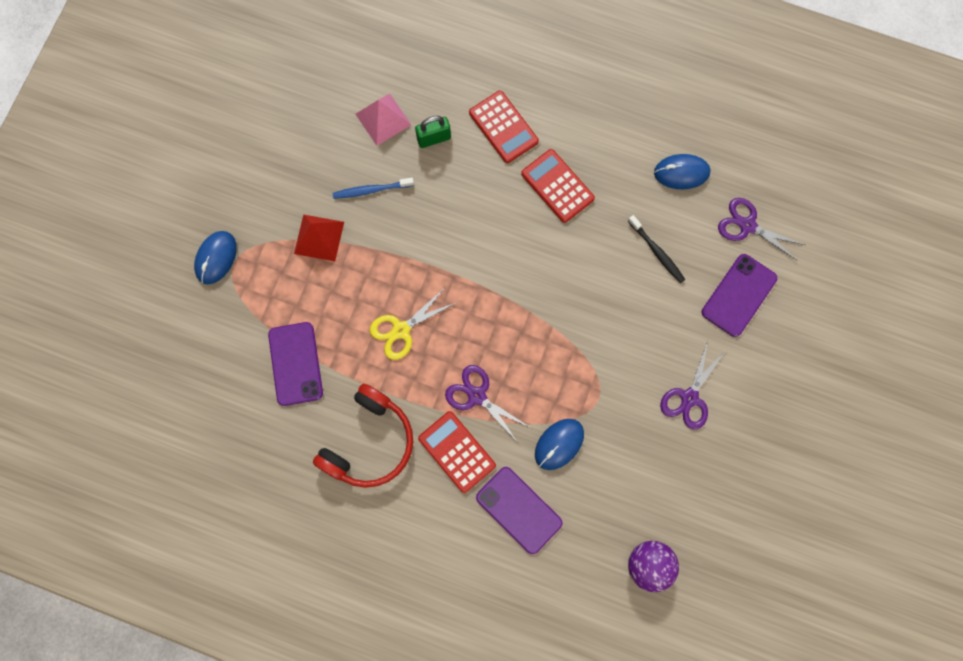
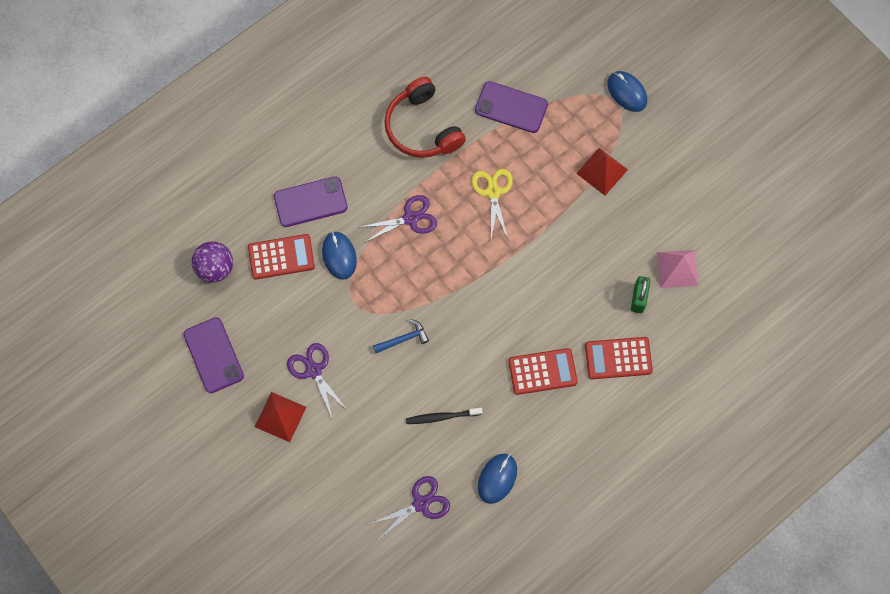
camera: 120 degrees right, 5 degrees down
(371, 190) = (620, 228): blue toothbrush -> none
(457, 452) = (378, 183): red calculator -> red calculator (281, 257)
(605, 330) = (403, 339): none -> blue hammer
(739, 295) = (368, 459): purple phone -> purple phone (213, 355)
(753, 402) = (280, 417): none -> red pyramid

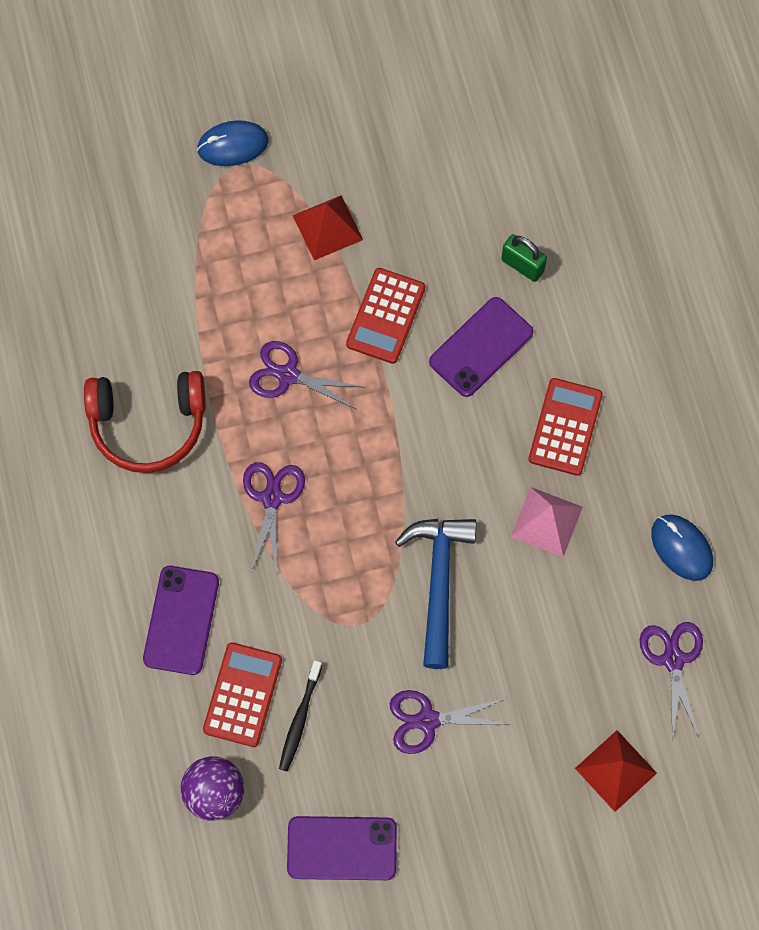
camera: 65 degrees left, 0 degrees up
(280, 417) = (472, 793): red pyramid -> red pyramid (616, 770)
(339, 256) = (279, 616): blue mouse -> none
(403, 339) = (438, 582): blue hammer -> blue hammer, size x1.91
(442, 417) = (568, 581): black toothbrush -> black toothbrush (300, 719)
(493, 192) = (288, 375): yellow scissors -> purple scissors
(511, 107) = (178, 297): purple phone -> purple phone (481, 347)
(618, 358) = (590, 327): red calculator -> red calculator (385, 316)
(677, 268) = (505, 200): pink pyramid -> pink pyramid (546, 521)

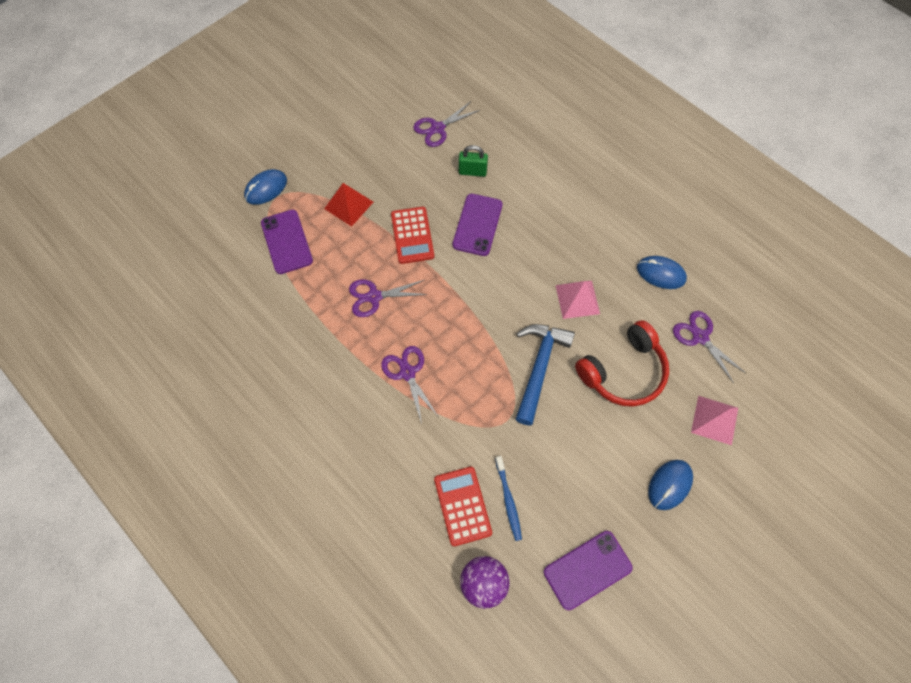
camera: 30 degrees left, 5 degrees down
(148, 424) = (303, 370): red headphones -> red headphones (623, 371)
(181, 620) = (394, 480): purple phone -> purple phone (287, 242)
(300, 719) = (508, 500): black toothbrush -> blue toothbrush
(427, 720) = (586, 454): purple scissors -> purple scissors (438, 128)
(438, 582) = (539, 368): blue hammer -> blue hammer turned 45 degrees clockwise
(504, 812) = (669, 485): none -> blue mouse
(565, 427) = (552, 243): red calculator -> none
(616, 770) = (714, 420): red pyramid -> pink pyramid

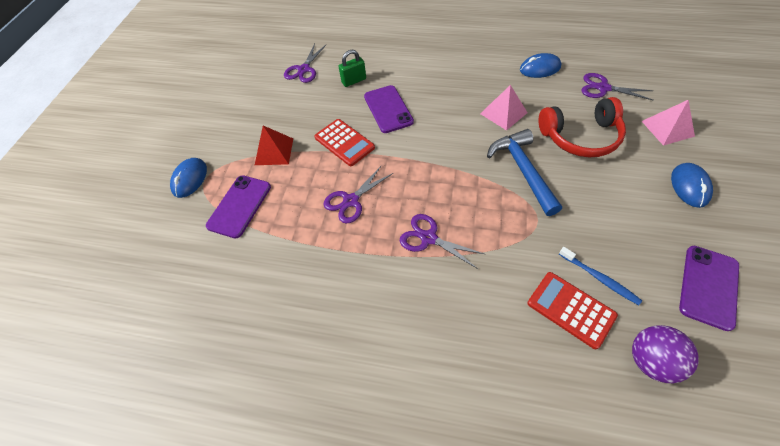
camera: 30 degrees left, 10 degrees down
(287, 242) = (239, 206): purple phone -> purple phone turned 75 degrees clockwise
(623, 371) = (580, 137): red headphones -> red headphones turned 60 degrees clockwise

